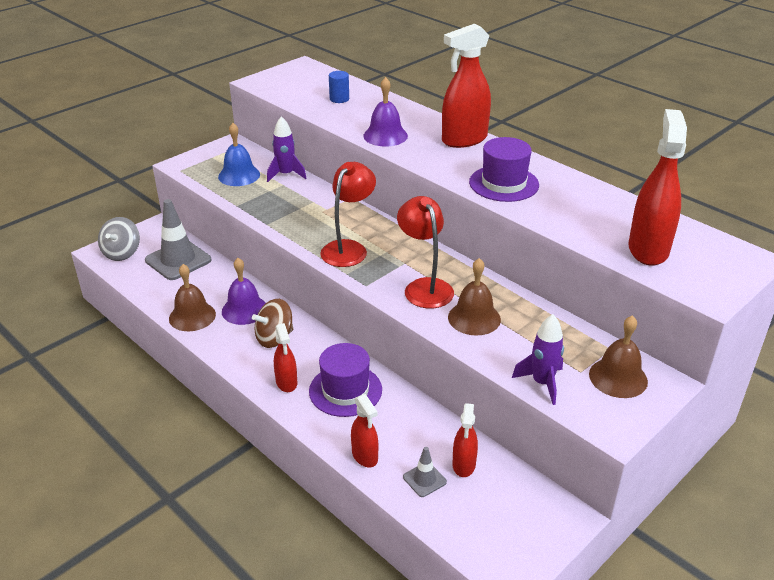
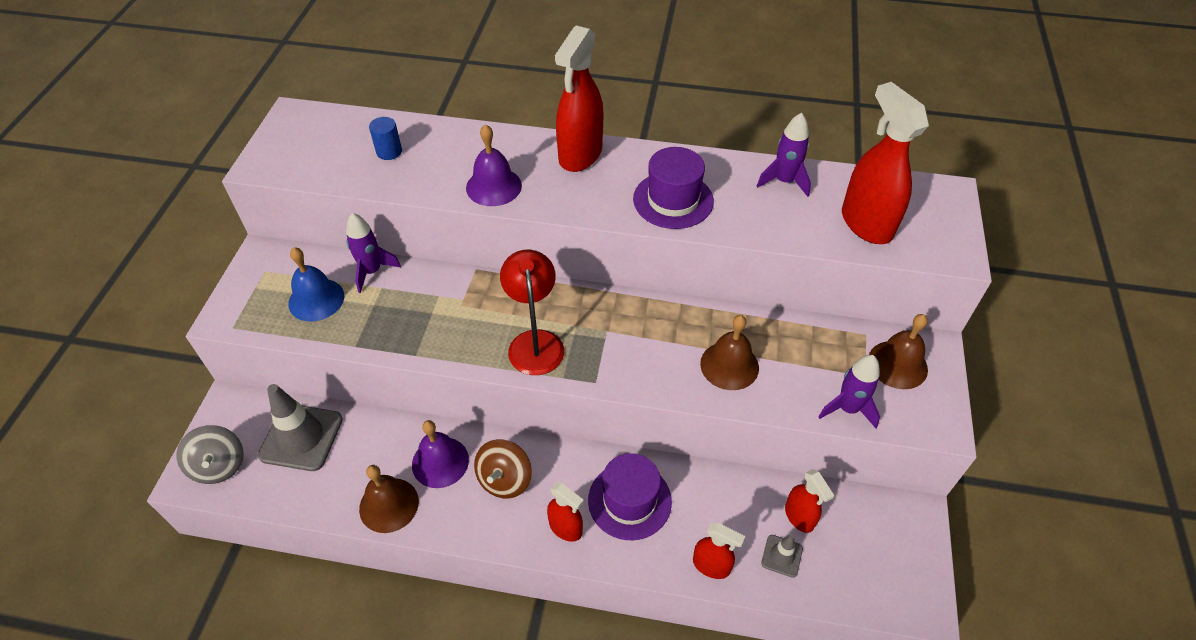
camera: 35 degrees left, 15 degrees up
(424, 287) = (653, 352): red lamp -> none
(606, 203) = (784, 181): none -> purple rocket

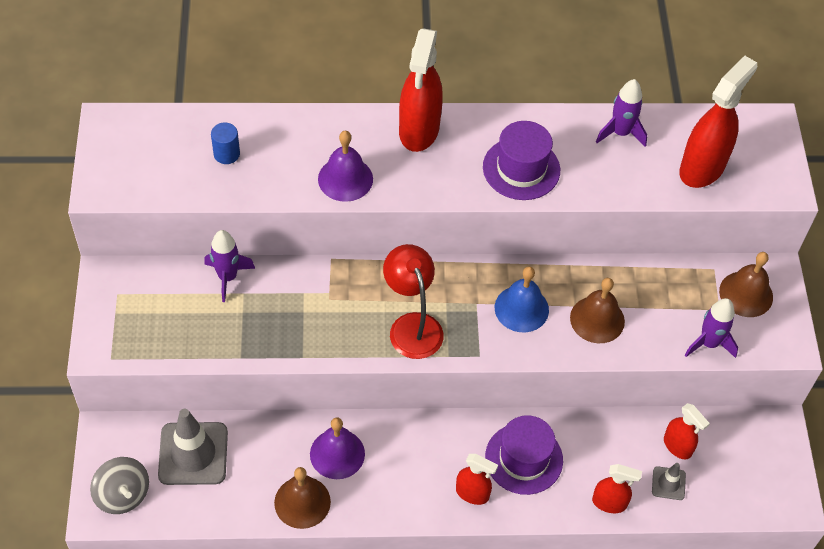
camera: 15 degrees left, 5 degrees up
(316, 299) = (183, 316): blue bell -> blue bell (521, 308)
(505, 479) = (403, 459): brown spinning top -> none
(866, 223) = (702, 168): red spray bottle -> red spray bottle turned 75 degrees clockwise

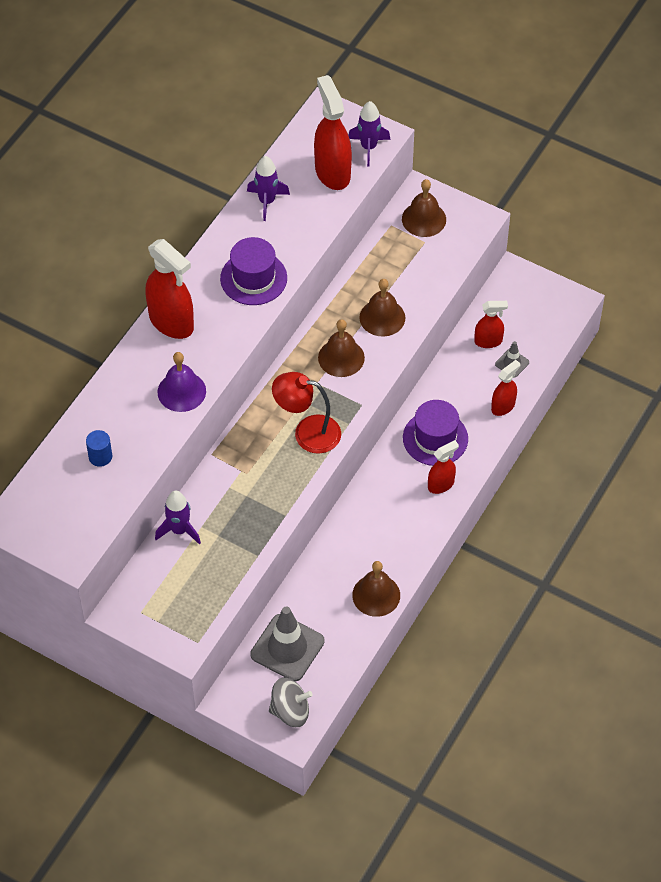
camera: 55 degrees left, 0 degrees up
(337, 454) = (352, 553): purple bell -> none
(521, 308) = (341, 357): blue bell -> brown bell
(709, 343) = (447, 264): purple rocket -> purple rocket (368, 147)

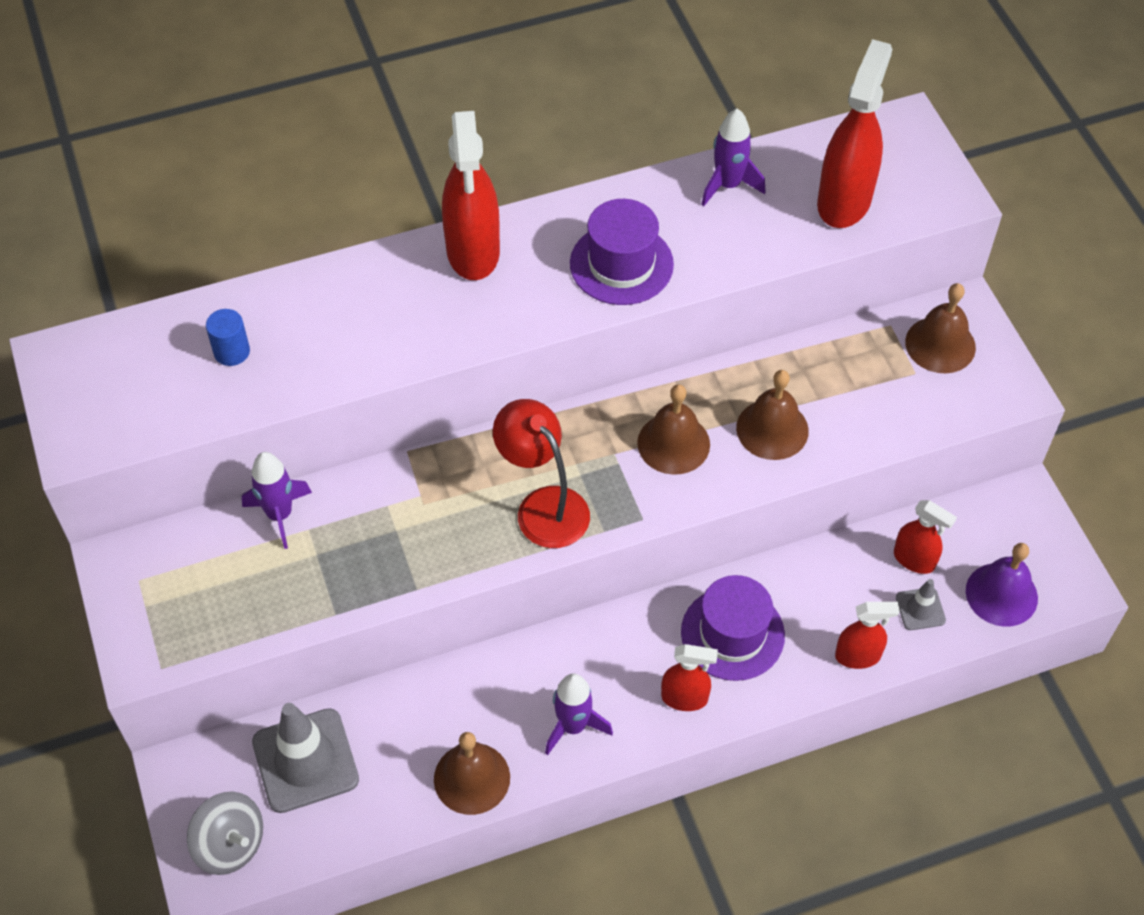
camera: 40 degrees right, 0 degrees up
(181, 391) = (401, 340): purple bell -> purple bell (1001, 594)
(368, 147) = (920, 200): purple rocket -> purple rocket (573, 726)

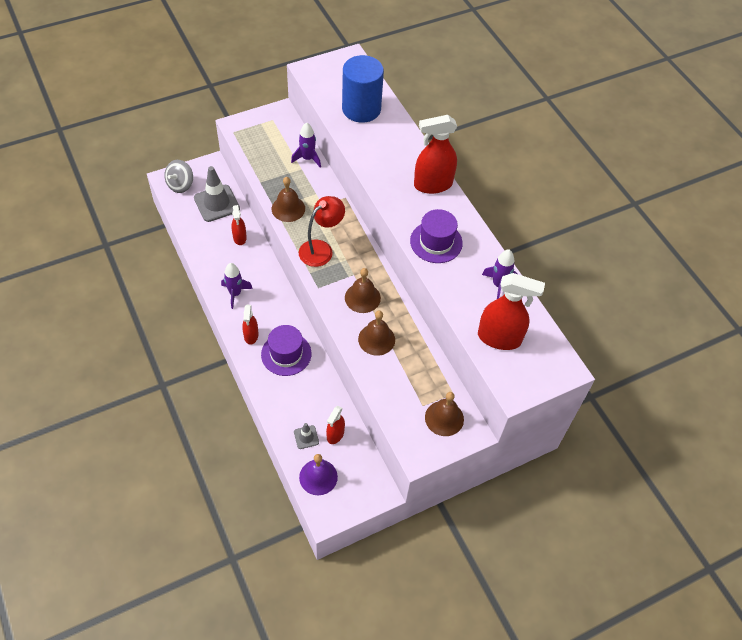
camera: 80 degrees right, 0 degrees up
(232, 351) = (361, 109): blue cylinder -> blue cylinder, size x2.46
(472, 778) = (210, 259): brown bell -> brown bell (288, 208)
(858, 656) = (277, 408): red spray bottle -> red spray bottle (240, 238)

